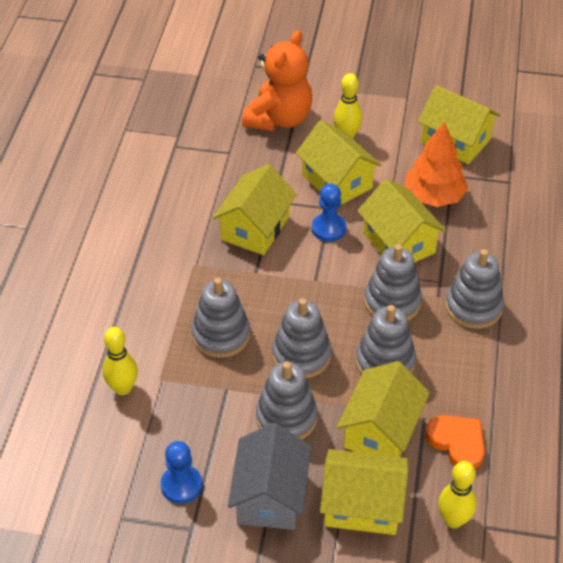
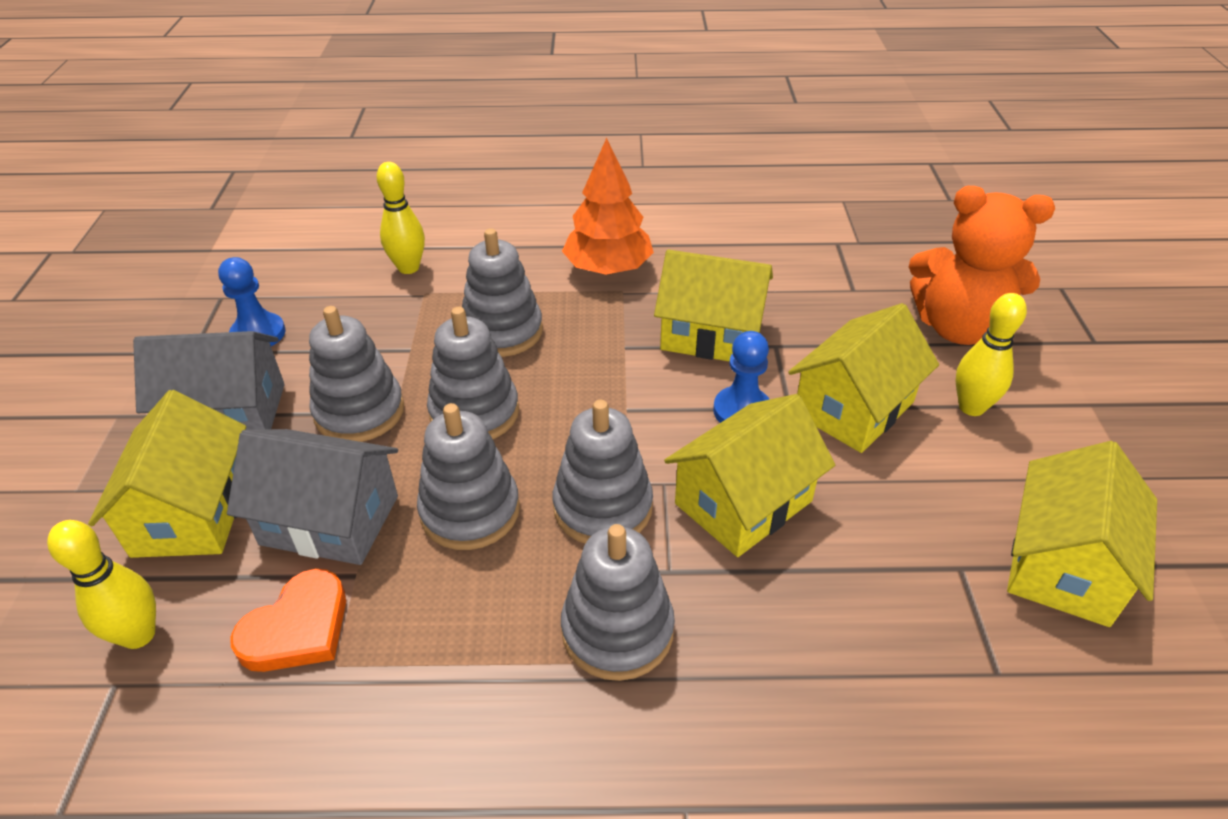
camera: 80 degrees right, 5 degrees down
(381, 431) = (330, 520): yellow house -> grey house
(434, 196) = (885, 543): orange tree -> orange tree (608, 269)

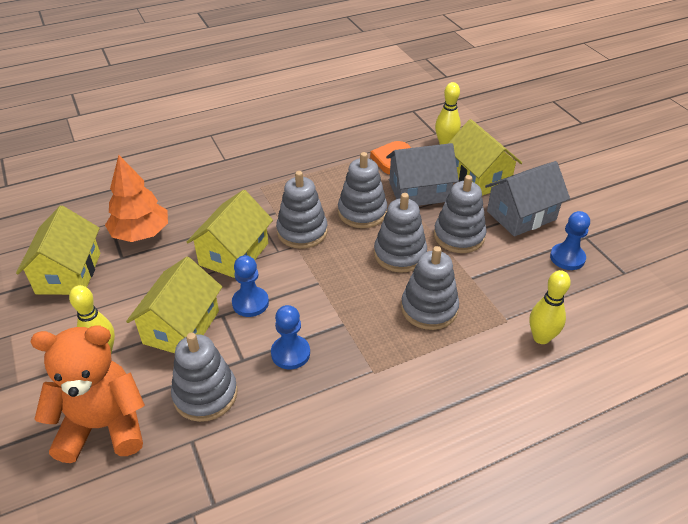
camera: 155 degrees right, 0 degrees up
(608, 269) = (398, 391): orange tree -> orange tree (141, 234)
(617, 630) = (270, 193): grey stacking toy -> grey stacking toy (205, 394)
(711, 334) = (290, 353): yellow house -> blue pawn

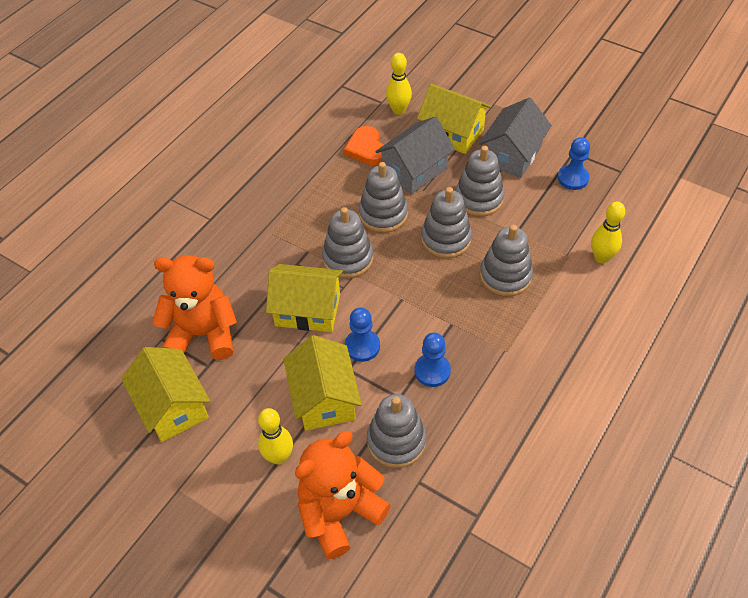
camera: 30 degrees left, 10 degrees up
(141, 234) = (203, 334): orange tree -> orange teddy bear
(234, 254) = (308, 310): yellow house -> yellow house turned 75 degrees counterclockwise

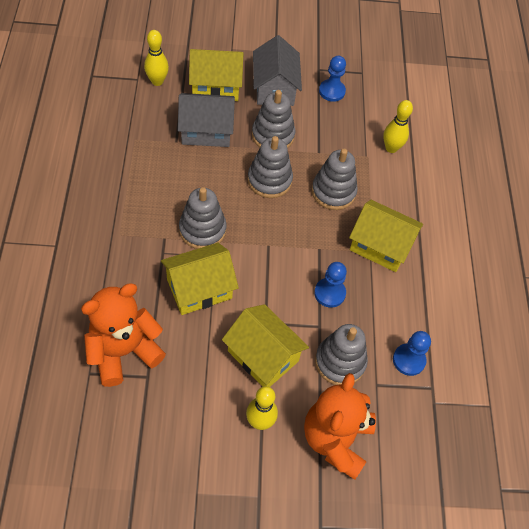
camera: 40 degrees left, 5 degrees up
(173, 406) = (142, 427): yellow house -> yellow house (380, 246)
(362, 346) = (264, 299): blue pawn -> blue pawn (409, 360)
(366, 149) = (153, 126): orange heart -> none
(383, 214) = (206, 179): grey stacking toy -> none
(414, 170) = (206, 131): grey house -> grey house turned 75 degrees clockwise

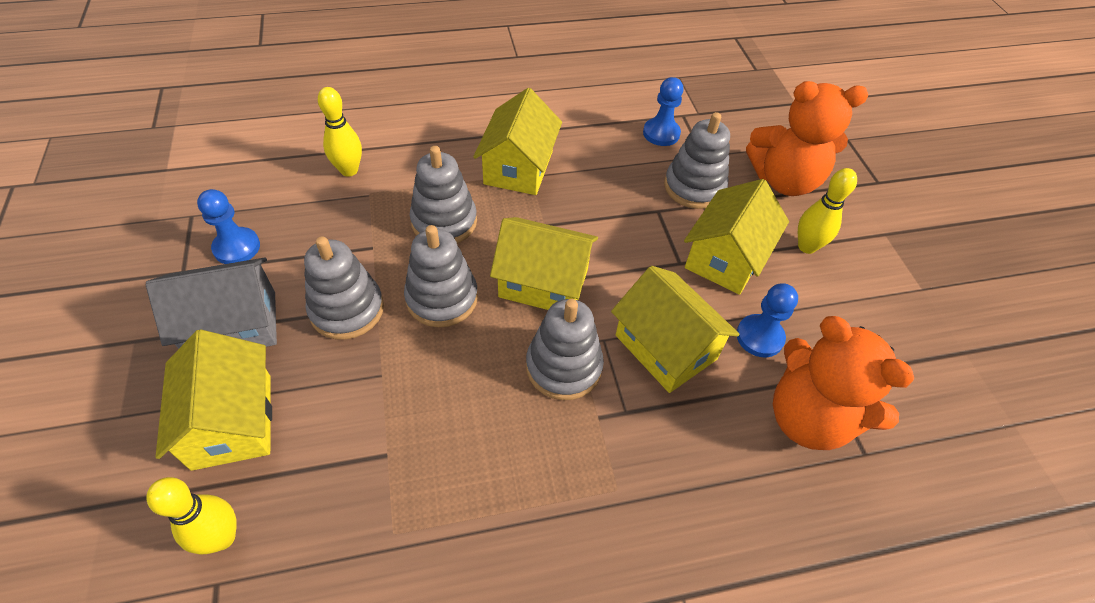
camera: 100 degrees left, 5 degrees down
(206, 131) = (351, 410): grey house -> none
(268, 235) = (543, 283): none -> yellow house
(329, 293) = (608, 206): blue pawn -> blue pawn (759, 337)

